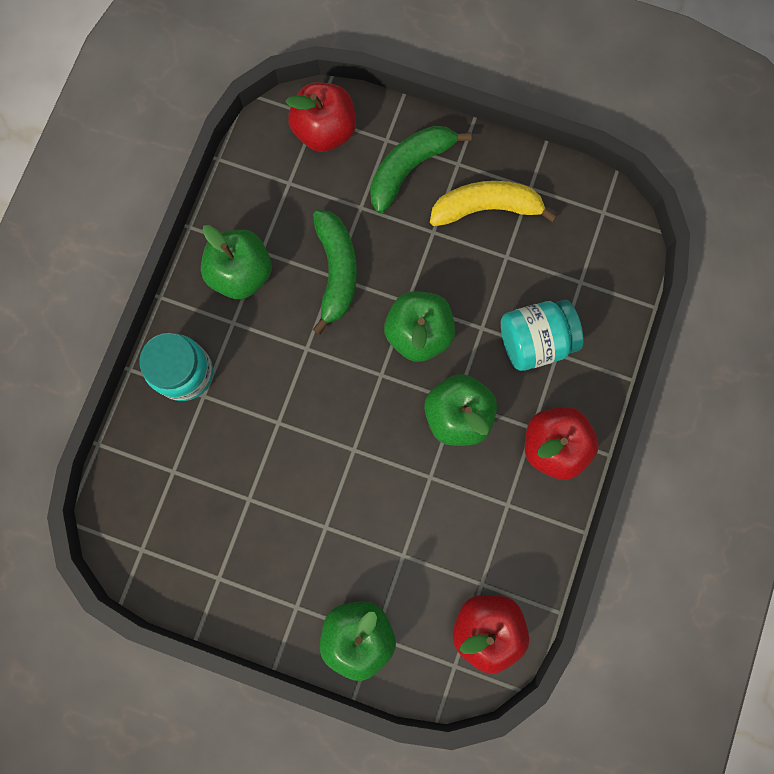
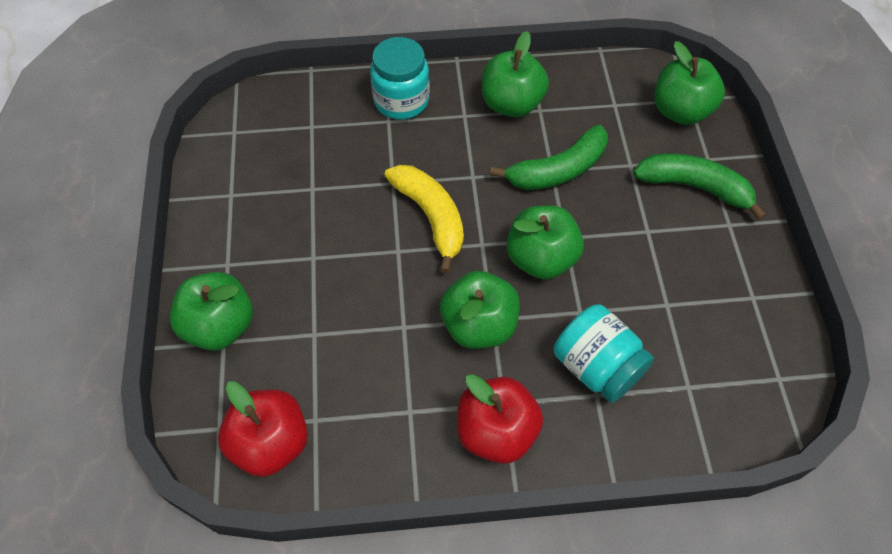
camera: 65 degrees right, 20 degrees down
(325, 131) = (680, 111): red apple -> green apple
(486, 208) = (703, 266): yellow banana -> yellow banana (431, 217)

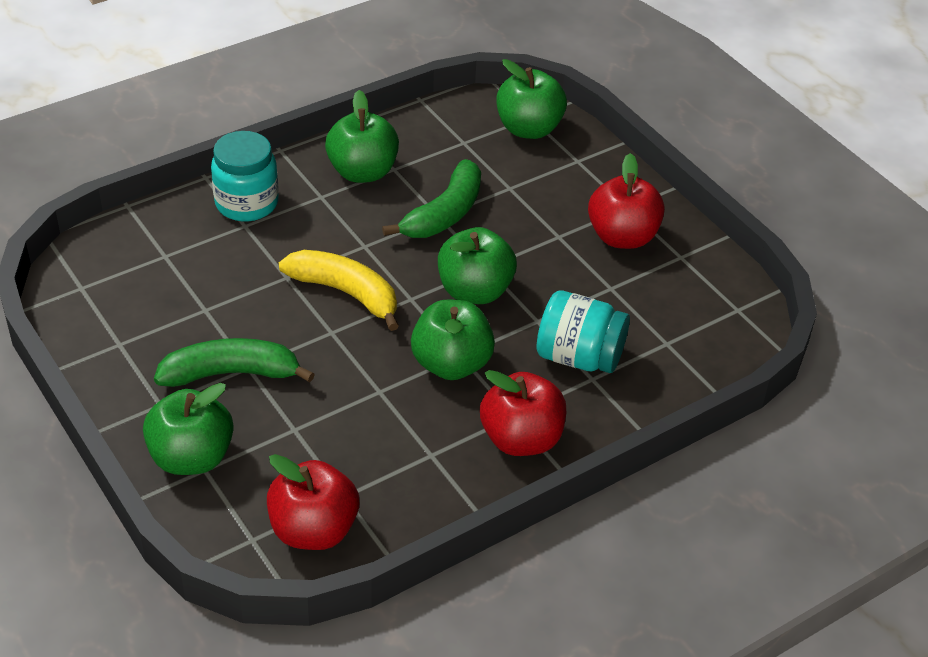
camera: 30 degrees left, 15 degrees down
(694, 187) = (579, 187): green banana -> green banana (231, 373)
(707, 254) = (622, 237): none -> red apple

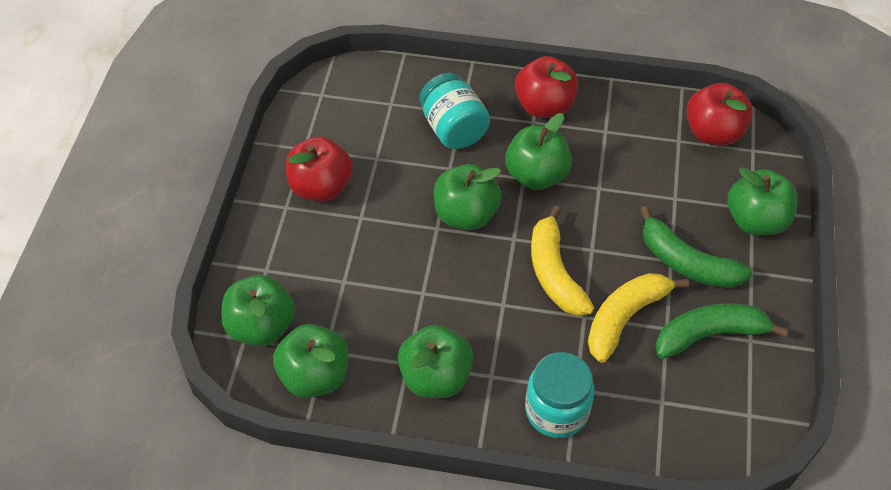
camera: 135 degrees left, 10 degrees up
(249, 295) = (625, 318): none -> yellow banana
(444, 214) = (417, 291): green banana -> green banana (709, 335)
(451, 125) = (315, 376): none -> green apple

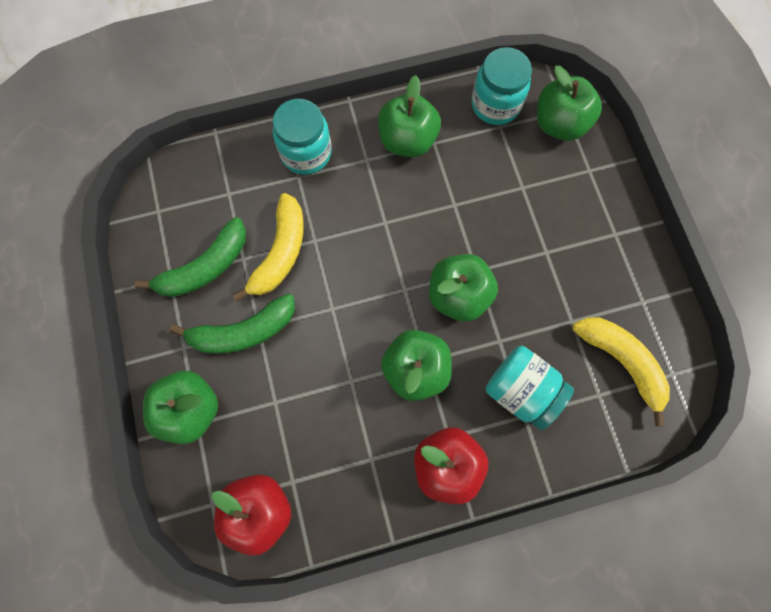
camera: 155 degrees right, 20 degrees up
(315, 376) = (495, 105): green apple -> turquoise jar
(321, 187) = (600, 267): red apple -> none
(554, 273) = (355, 270): yellow banana -> yellow banana (621, 362)
(686, 263) = (243, 331): green banana -> green banana turned 150 degrees clockwise

